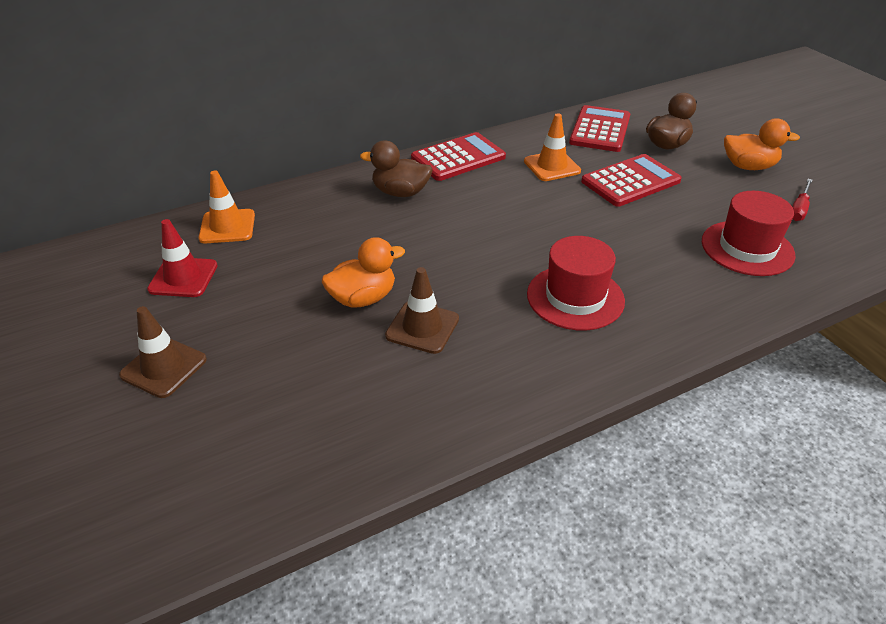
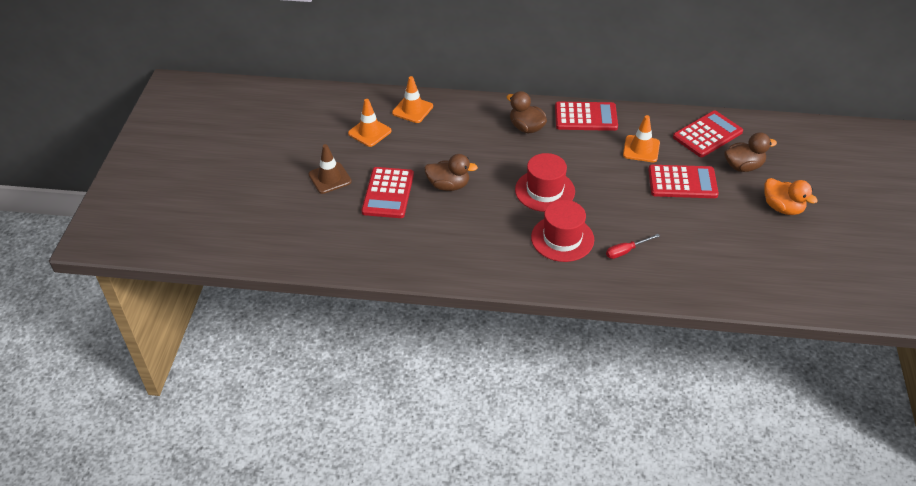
camera: 35 degrees right, 5 degrees up
(183, 277) = (369, 132): red traffic cone -> orange traffic cone
(280, 347) = (388, 193): none -> red calculator
(363, 298) = (448, 185): orange duck -> brown duck
(422, 327) = (464, 216): brown traffic cone -> none
(747, 248) = (704, 260): red hat -> red hat (545, 190)
(799, 209) = (777, 252): red screwdriver -> red screwdriver (626, 251)

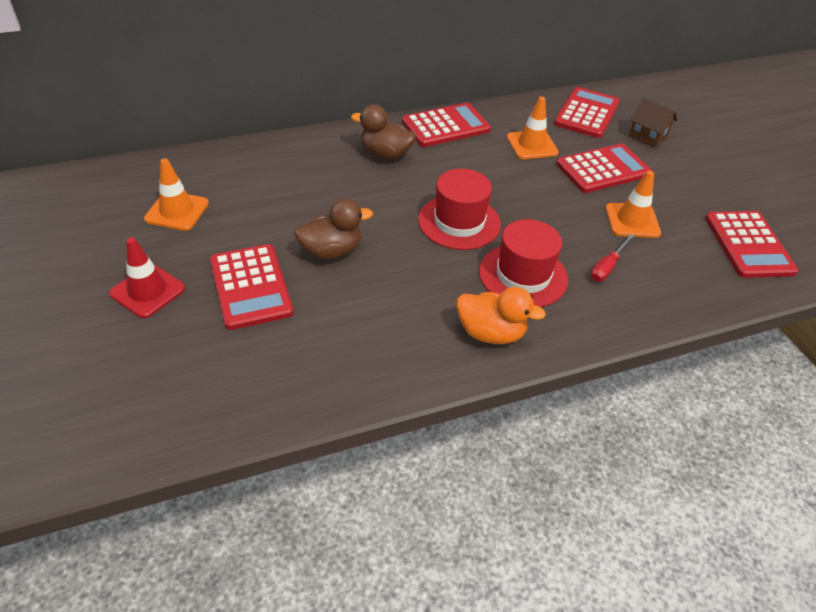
camera: 30 degrees left, 0 degrees up
(330, 178) = (147, 291): brown traffic cone -> red traffic cone
(412, 109) = (223, 168): orange traffic cone -> orange traffic cone (632, 221)
(743, 166) = (647, 136): brown duck -> brown house
(748, 269) = (748, 245): none -> red calculator
(782, 208) = (721, 168): orange duck -> orange duck (490, 333)

